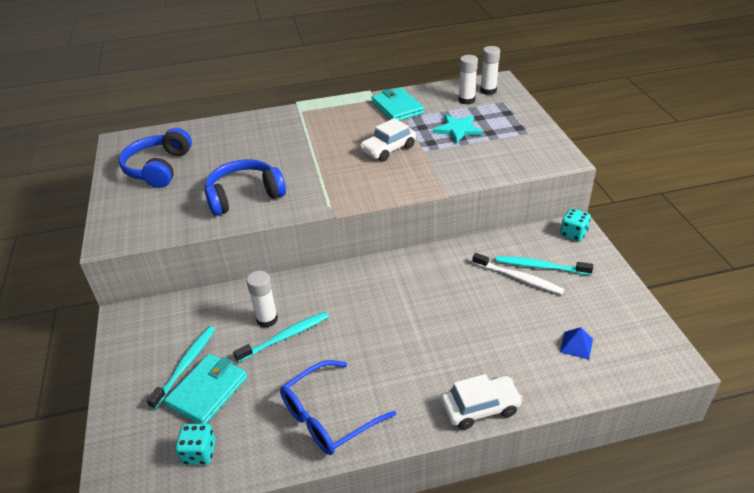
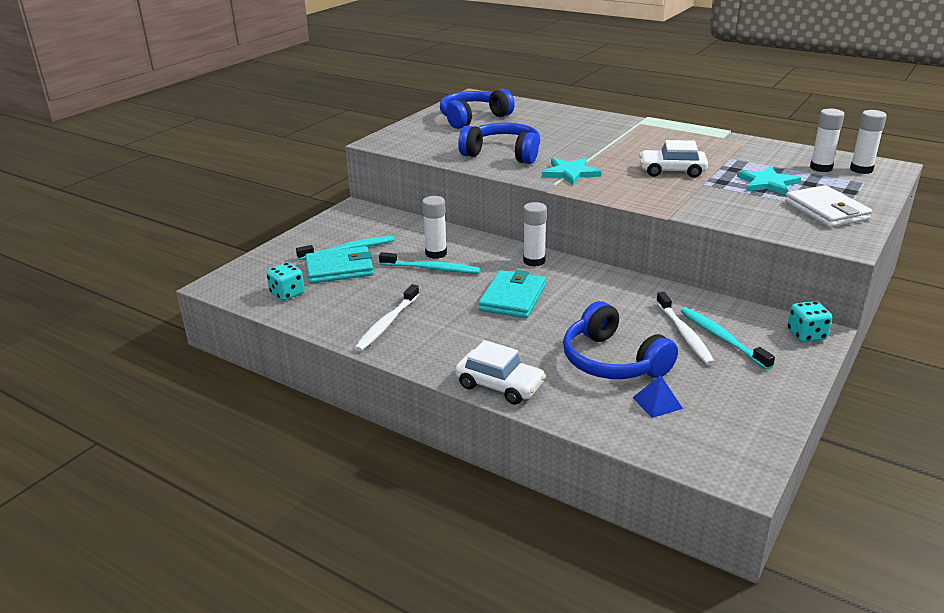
camera: 45 degrees right, 10 degrees down
(324, 188) = (570, 173): none -> turquoise star
(328, 417) = (387, 324): blue glasses -> white toothbrush
(349, 278) = (534, 261): none -> white glue stick
(397, 108) = (734, 149): turquoise wallet -> turquoise wallet (512, 298)
(512, 331) = (613, 361): none -> blue headphones
(518, 137) = (826, 211): none -> white wallet

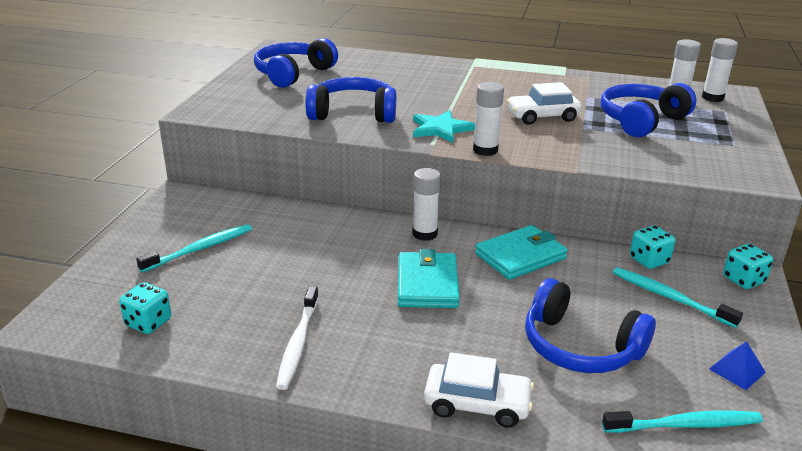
camera: 20 degrees left, 0 degrees up
(339, 269) = (200, 277): turquoise wallet -> turquoise wallet (520, 256)
(432, 269) = (315, 260): turquoise toothbrush -> turquoise toothbrush (686, 425)
(436, 253) = (309, 240): white glue stick -> white glue stick (485, 150)
(657, 403) = (657, 391): blue pyramid -> blue pyramid (737, 370)
(684, 334) = (631, 299): white toothbrush -> none
(724, 307) = (649, 260): none -> turquoise dice
(767, 183) = (642, 121): turquoise star -> blue headphones
(826, 211) = (717, 145): white wallet -> none

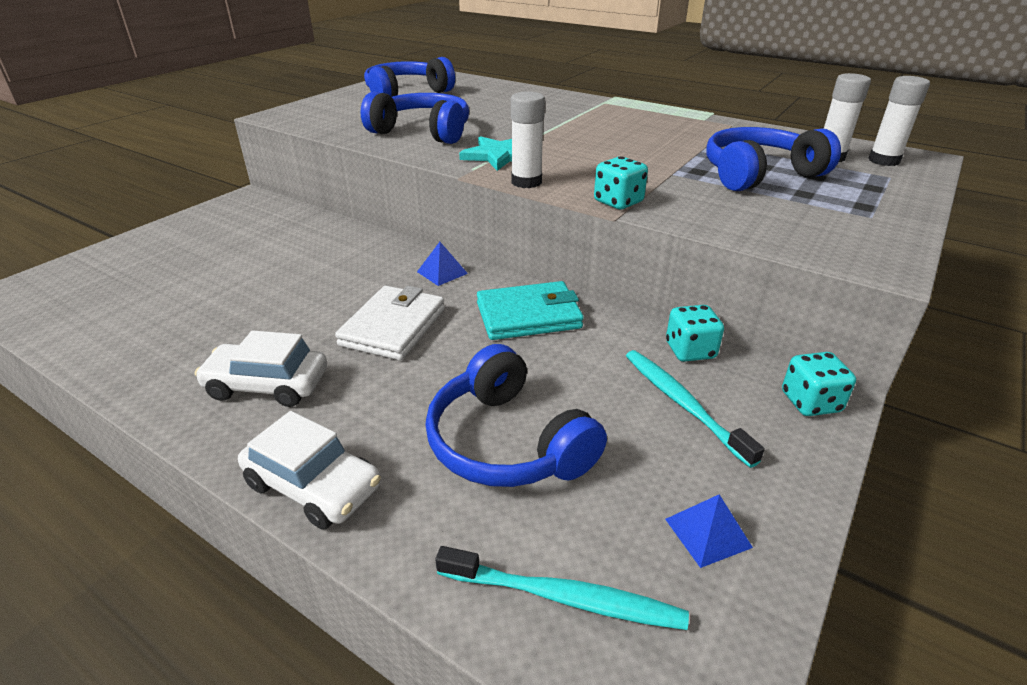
camera: 20 degrees right, 5 degrees up
(148, 323) = (86, 311): turquoise dice -> turquoise dice (618, 202)
(200, 248) = (209, 250): turquoise toothbrush -> none
(298, 344) = (195, 364): white toothbrush -> none
(425, 234) = (442, 272): white glue stick -> blue pyramid
(427, 284) = (393, 327): turquoise wallet -> white wallet
(542, 116) = (633, 157): white car -> white car (267, 385)

